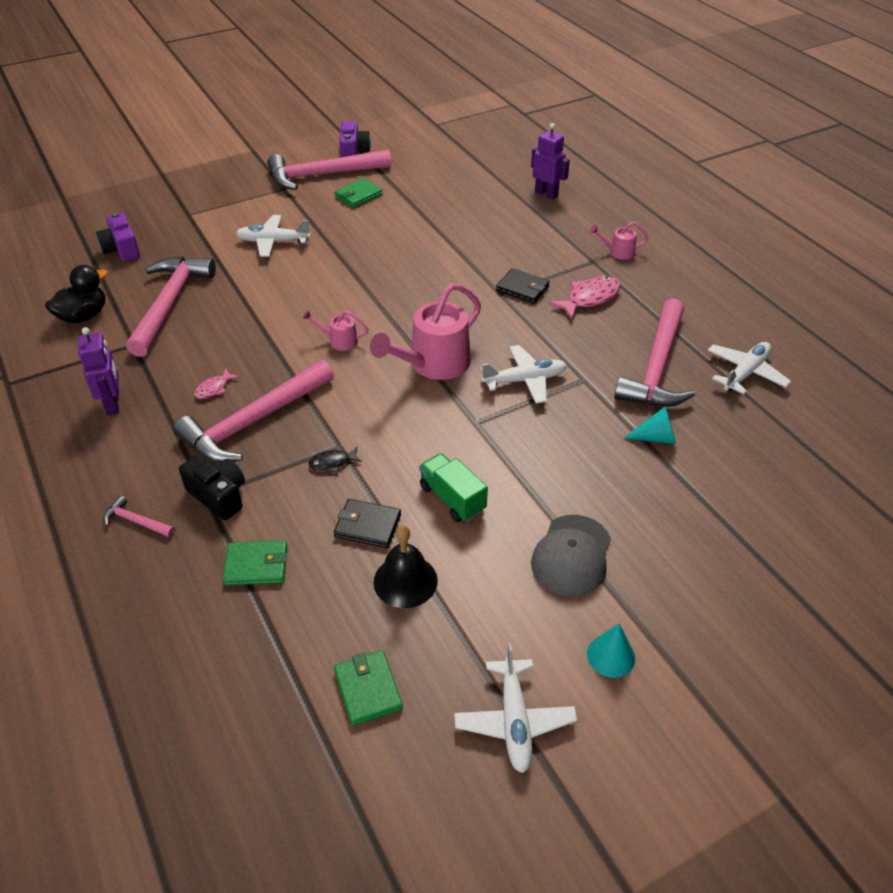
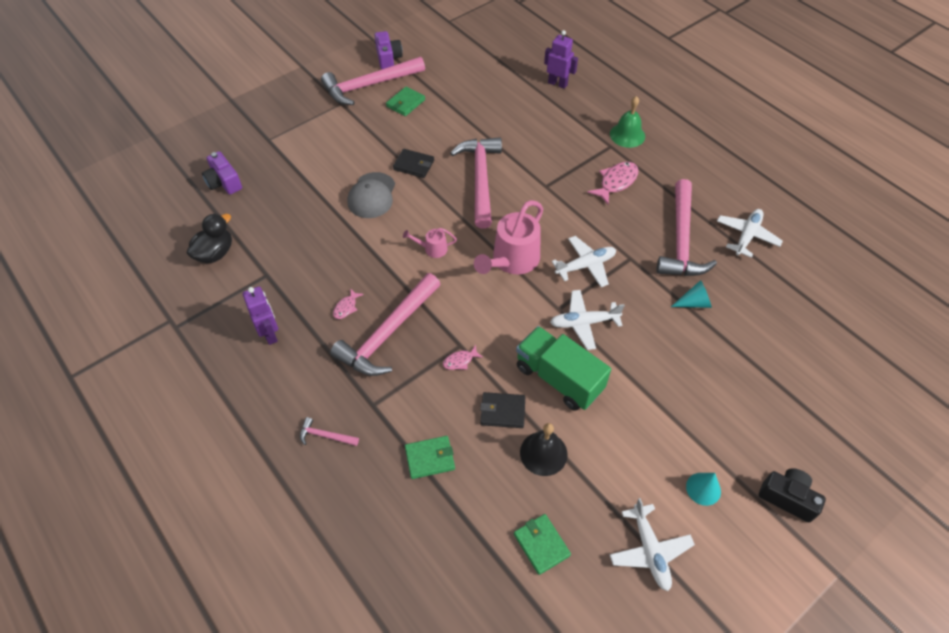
camera: 10 degrees left, 10 degrees up
(170, 303) = (283, 231): pink hammer -> pink hammer (480, 179)
(218, 496) = (382, 403): black camera -> black camera (787, 498)
(273, 242) = (349, 159): white plane -> white plane (584, 323)
(332, 462) = (460, 361): black fish -> pink fish
(452, 498) = (559, 378): green truck -> green truck, size x1.59
(522, 288) = (562, 179): black wallet -> black wallet (414, 165)
(571, 555) = (657, 412): grey cap -> grey cap (372, 195)
(617, 252) = (627, 135): pink watering can -> green bell

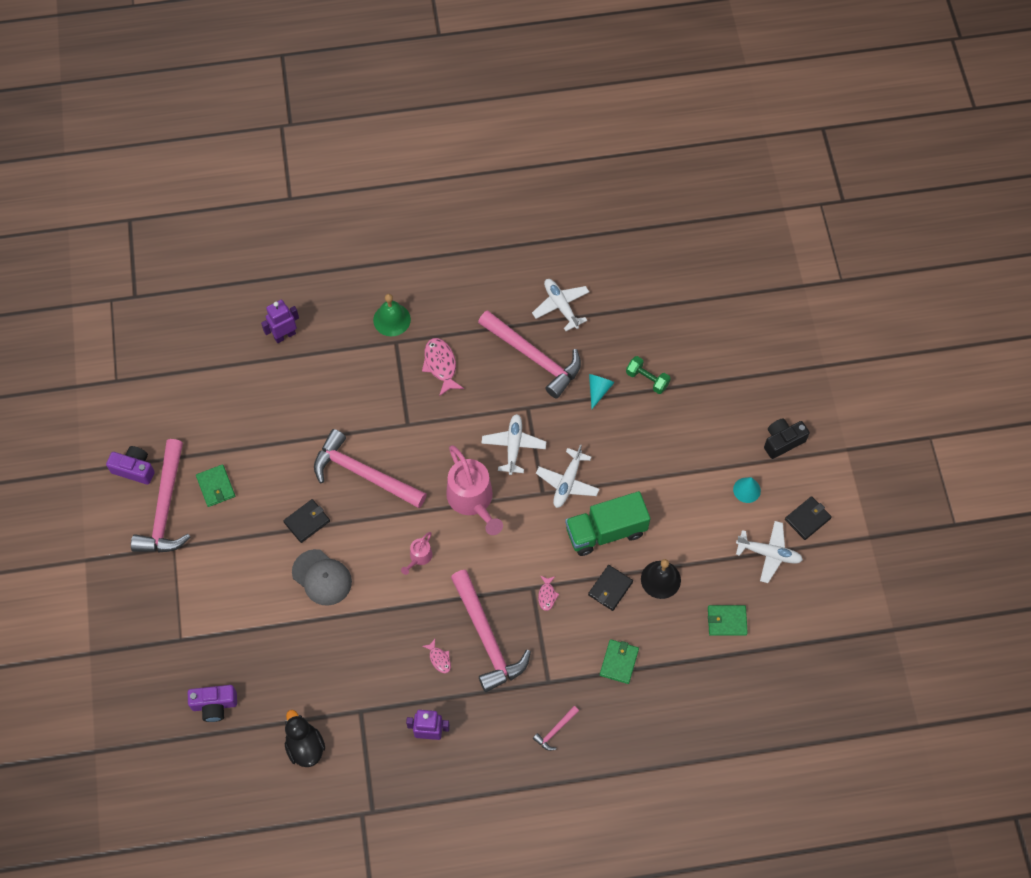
camera: 60 degrees left, 10 degrees up
(722, 573) = (807, 519): none -> black wallet
(740, 336) = (647, 379): none -> green dumbbell

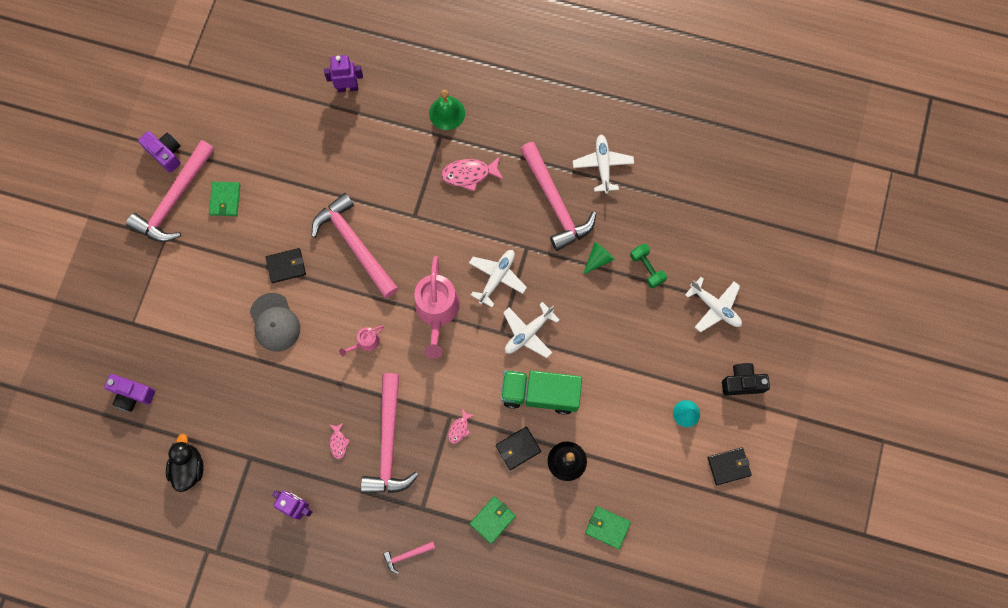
camera: 25 degrees right, 10 degrees up
(441, 365) = (469, 174): pink fish -> pink fish turned 105 degrees counterclockwise
(598, 390) = (598, 259): turquoise cone -> green cone
(769, 553) = (677, 482): white plane -> white plane (715, 307)

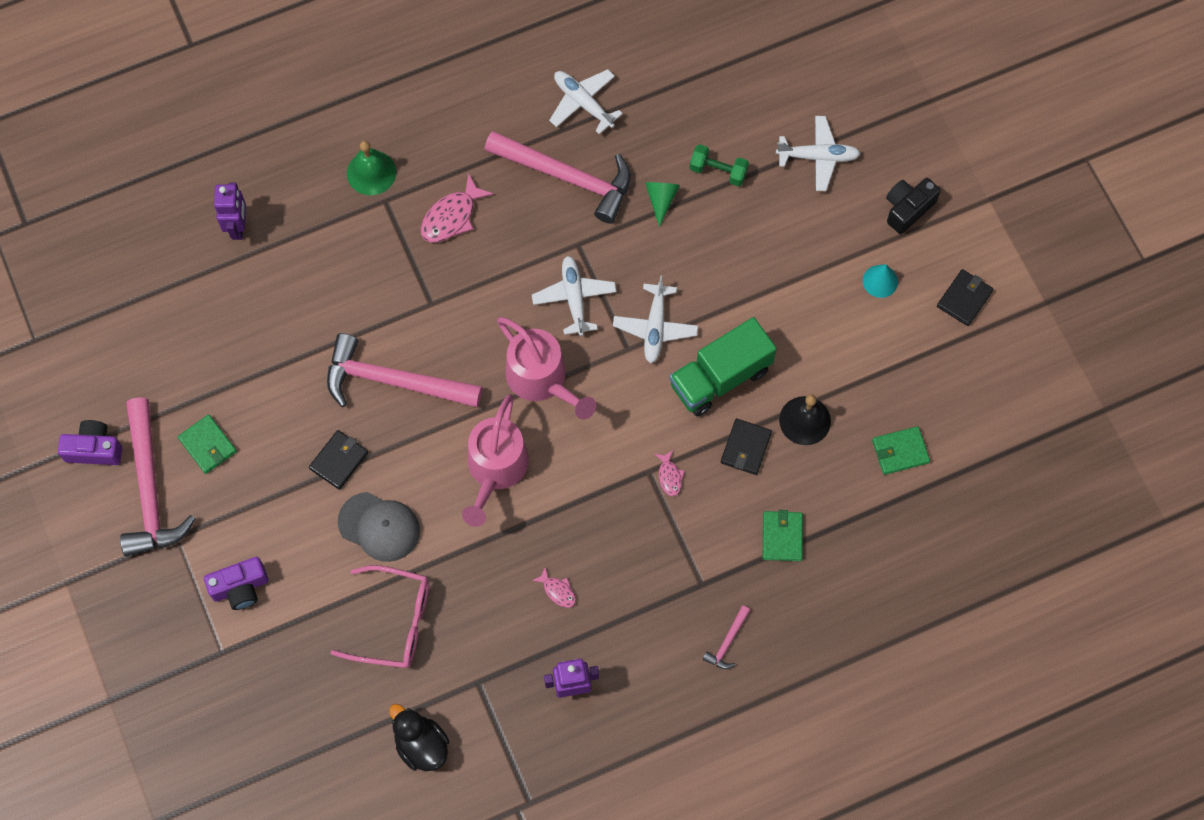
camera: 40 degrees left, 5 degrees down
(132, 394) = (290, 723): purple camera -> purple camera (240, 588)
(235, 384) = (393, 622): none -> pink glasses
(348, 87) = (238, 227): purple robot -> purple robot turned 135 degrees clockwise
(365, 342) = (495, 470): pink watering can -> pink watering can, size x2.09
(388, 443) = (610, 550): pink hammer -> none

